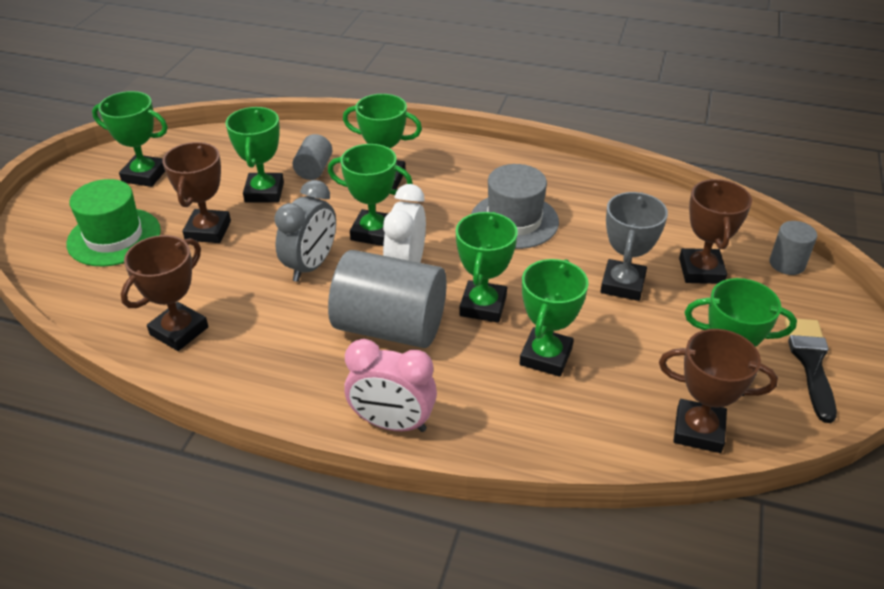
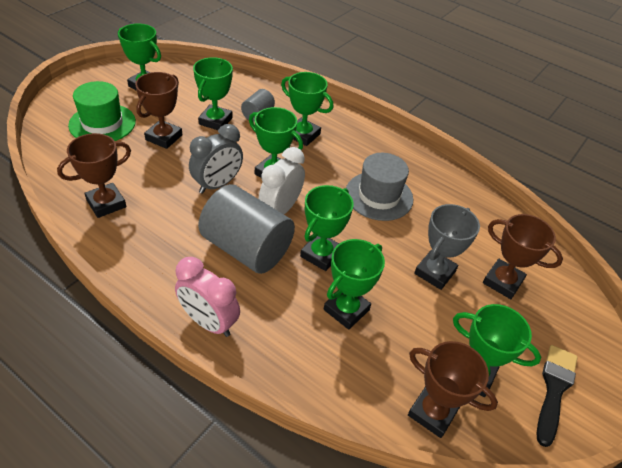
camera: 15 degrees right, 5 degrees up
(701, 271) = (502, 282): brown trophy -> brown trophy turned 75 degrees counterclockwise
(787, 264) = (576, 299): grey cylinder -> none

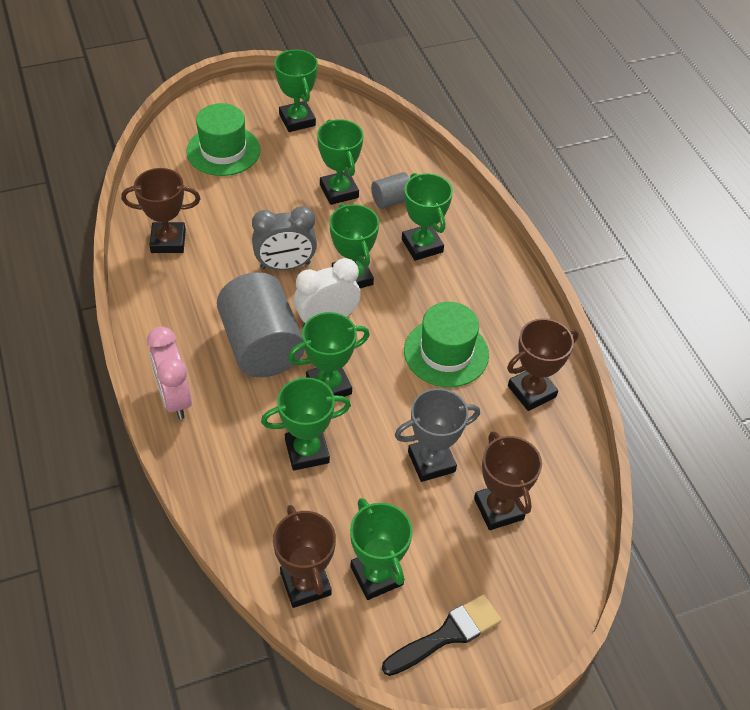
camera: 35 degrees right, 5 degrees up
(164, 137) = (271, 190): brown trophy -> brown trophy (531, 391)
(215, 121) = (339, 191): green trophy -> green trophy turned 75 degrees counterclockwise
(379, 196) = (446, 353): grey hat -> green hat

